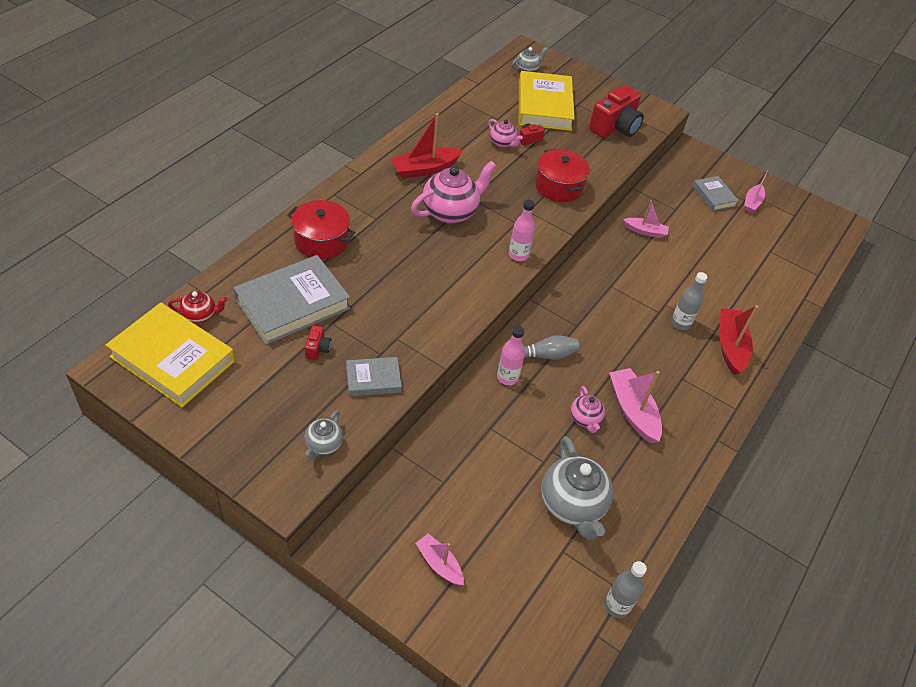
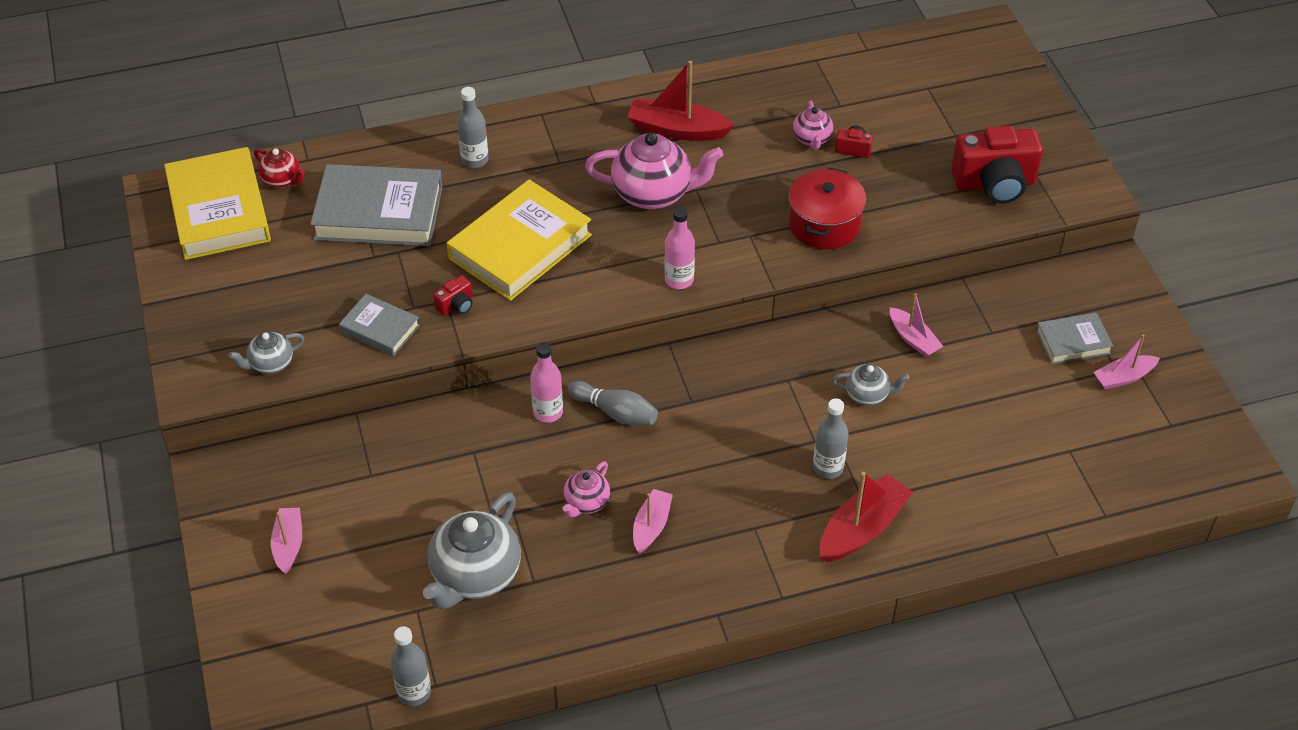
camera: 45 degrees right, 0 degrees up
(317, 349) = (357, 270): red camera -> red camera (456, 305)
(321, 241) = (475, 160): red pot -> grey bottle
(527, 69) = (958, 56): grey teapot -> grey teapot (868, 395)
(544, 106) = (925, 114): yellow book -> yellow book (520, 247)
(632, 410) = (651, 526): pink boat -> pink boat, size x0.62
(714, 196) = (1073, 342): grey book -> grey book turned 60 degrees clockwise

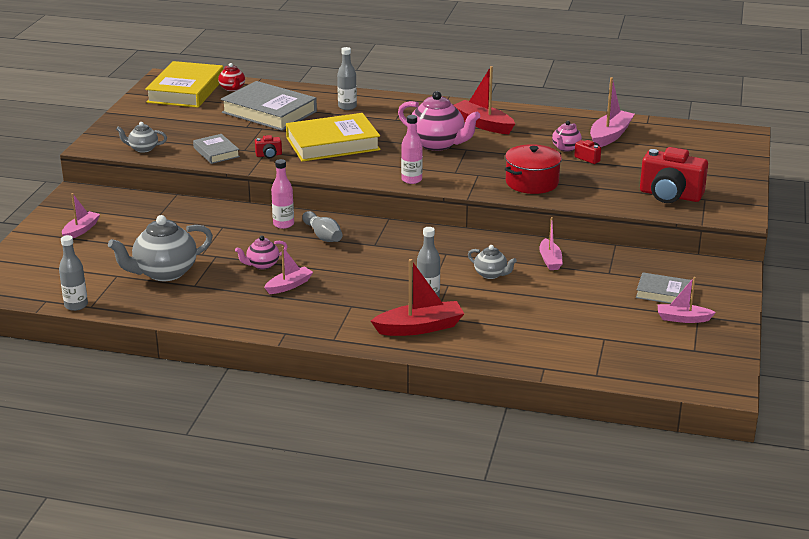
camera: 30 degrees right, 20 degrees down
(844, 93) = (610, 136): none -> pink boat

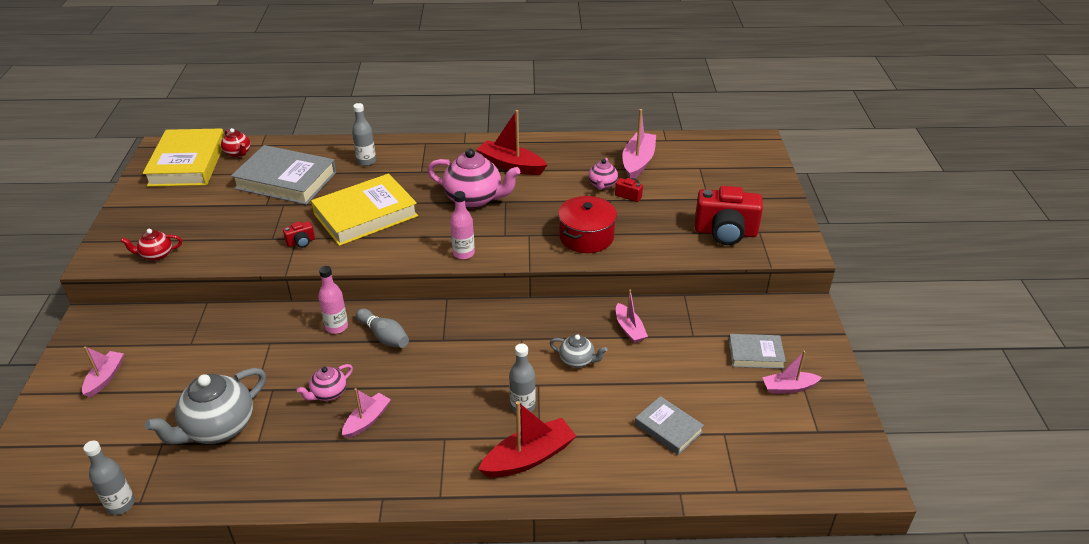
camera: 15 degrees left, 10 degrees up
(143, 149) = (156, 255): grey teapot -> red teapot
(216, 152) = (242, 247): grey book -> grey book (668, 428)

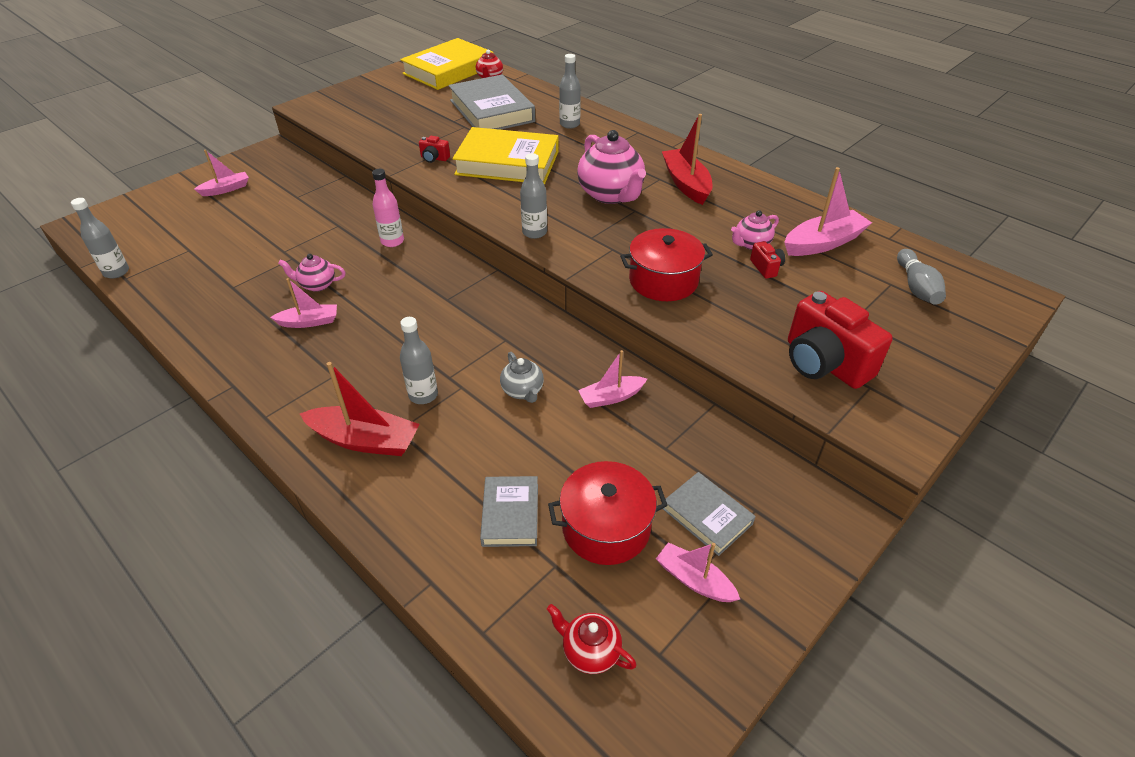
camera: 45 degrees right, 5 degrees up
(156, 255) = (339, 120): red teapot -> red teapot (590, 651)
(218, 428) = (227, 262): grey teapot -> none
(384, 336) = (411, 269): grey bowling pin -> grey bowling pin (916, 287)
(463, 253) = (534, 232): pink bottle -> grey bottle
(629, 329) = (611, 397): pink boat -> pink boat turned 45 degrees clockwise
(720, 396) = (606, 527): none -> red pot

